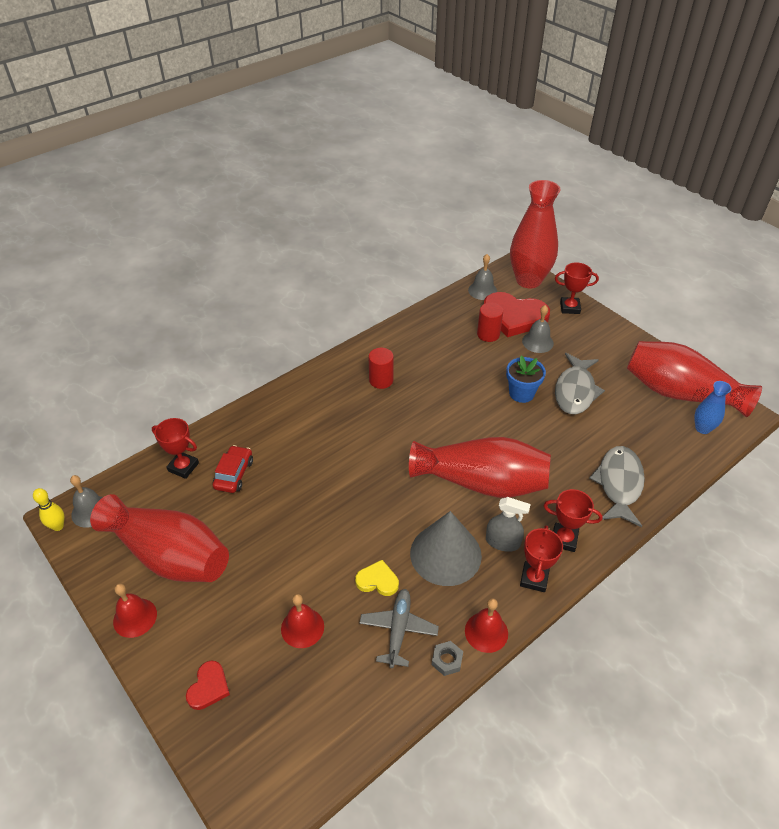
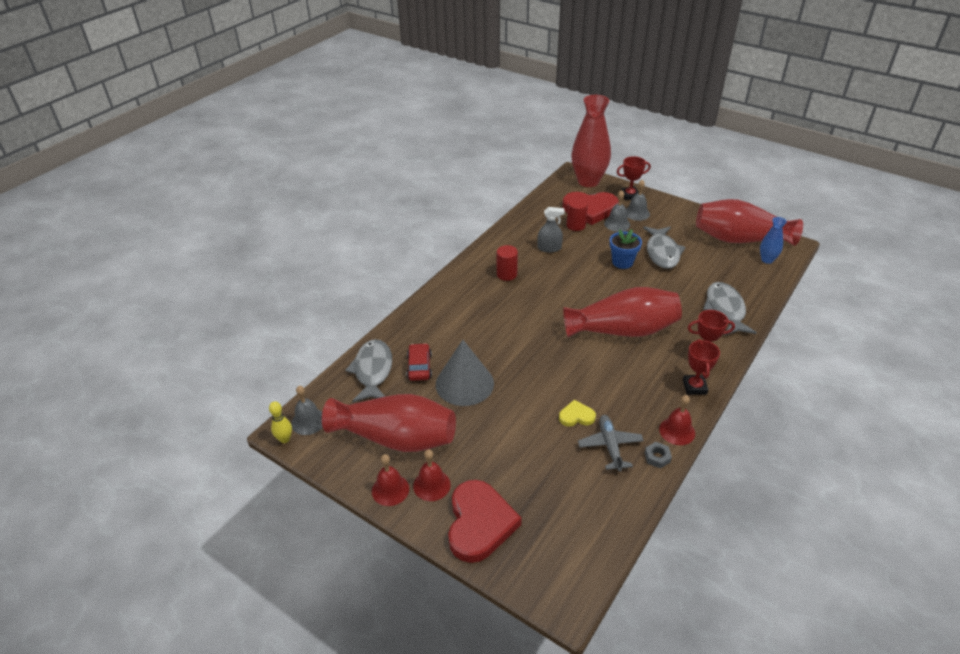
camera: 15 degrees left, 5 degrees down
(183, 467) = (373, 371): red trophy -> grey fish
(209, 687) = (479, 523): red heart -> red heart, size x2.08
(302, 627) = (533, 463): red bell -> red bell (431, 485)
(445, 554) = (620, 385): grey cone -> grey cone (464, 383)
(482, 290) = (555, 195): grey bell -> grey bell (637, 213)
(502, 542) = (659, 367): grey spray bottle -> grey spray bottle (549, 248)

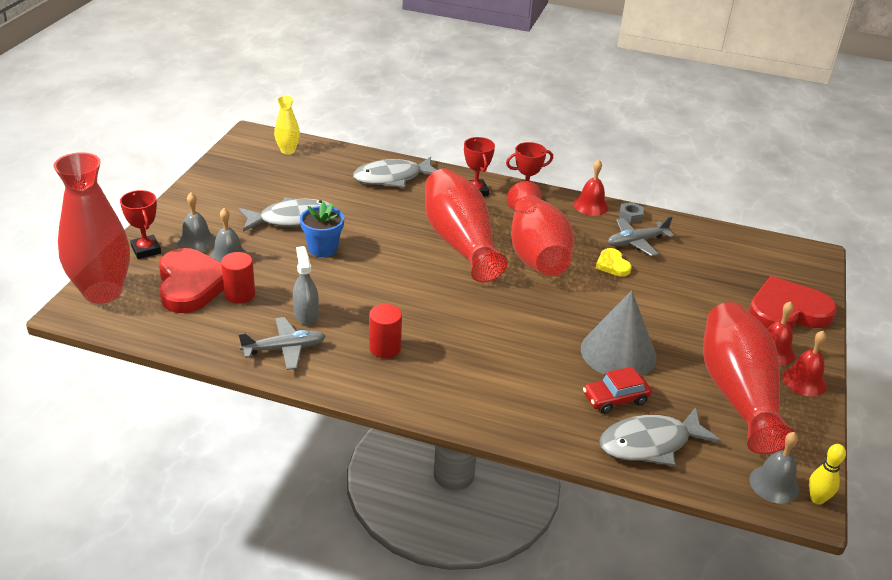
camera: 110 degrees left, 5 degrees down
(518, 237) = (284, 349): none -> grey plane
(740, 239) = (248, 166): red vase -> red vase (536, 252)
(767, 260) = (288, 150): blue vase -> yellow vase

